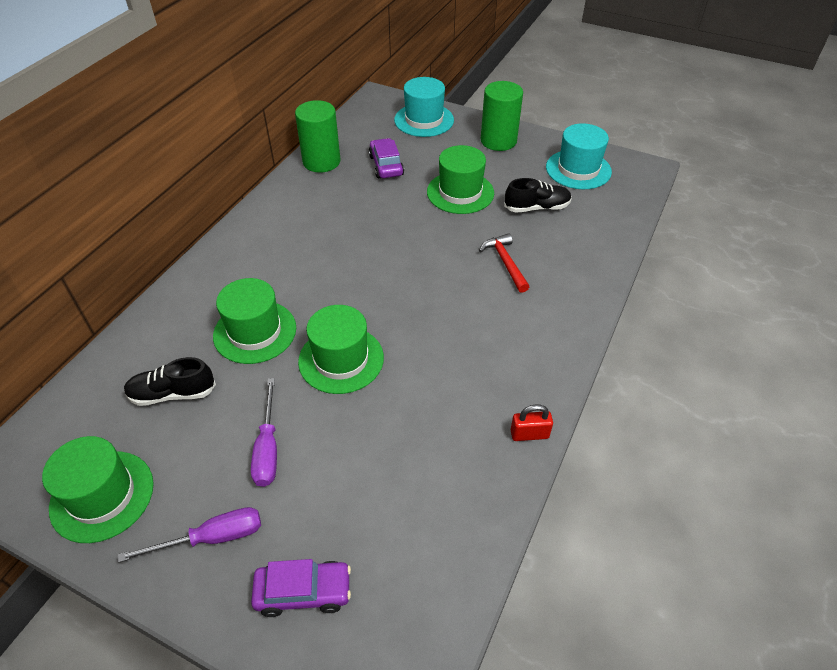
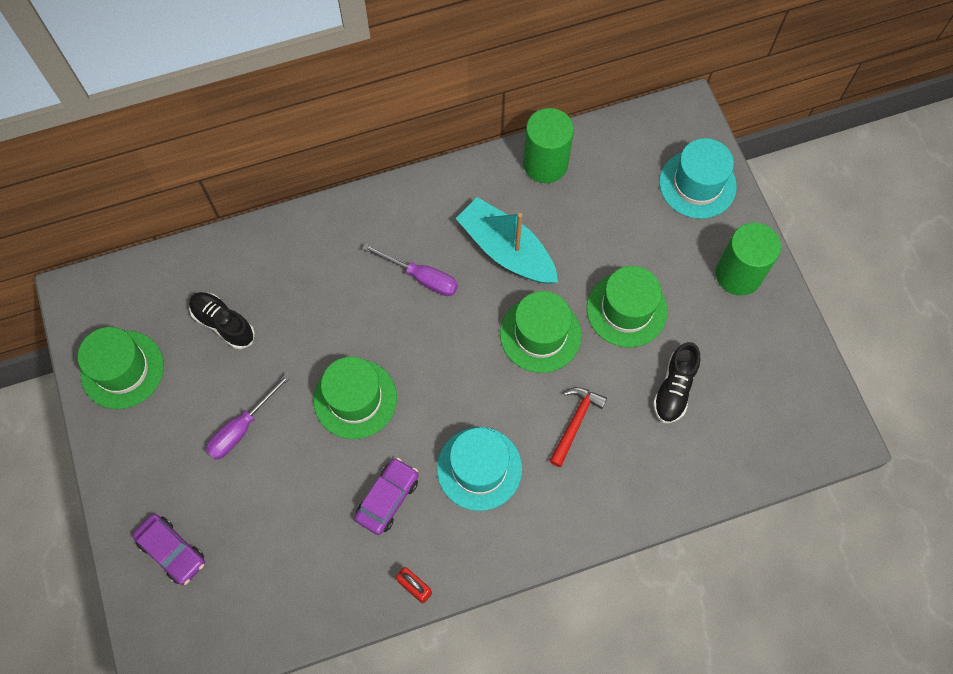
camera: 45 degrees right, 20 degrees up
(212, 538) = (155, 463): purple screwdriver -> purple screwdriver (421, 277)
(255, 332) = (321, 316): green hat -> green hat (540, 334)
(348, 213) = (506, 250): none -> turquoise boat
(386, 165) = (597, 218): purple car -> purple car (387, 498)
(536, 208) = (674, 388): black shoe -> black shoe turned 75 degrees clockwise
(578, 169) = (771, 378): turquoise hat -> turquoise hat (479, 468)

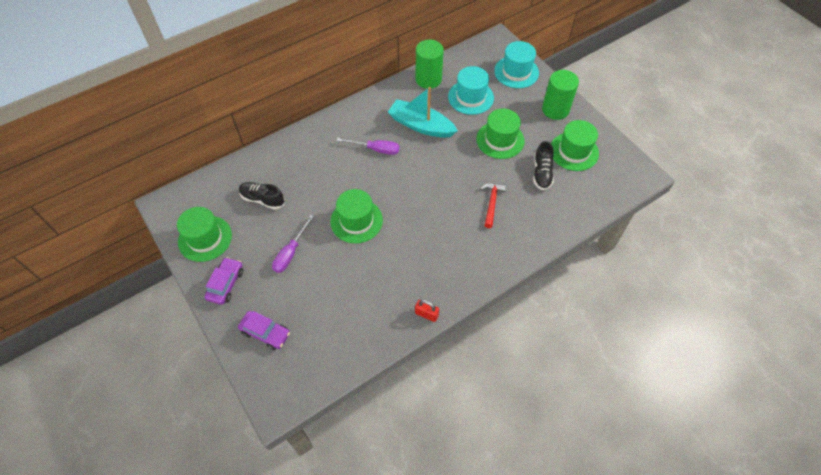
camera: 15 degrees left, 10 degrees down
(387, 498) = (394, 269): purple car -> purple car (226, 284)
(479, 468) = (444, 240): turquoise hat -> turquoise hat (470, 97)
(540, 334) = (455, 163): green hat -> green hat (574, 151)

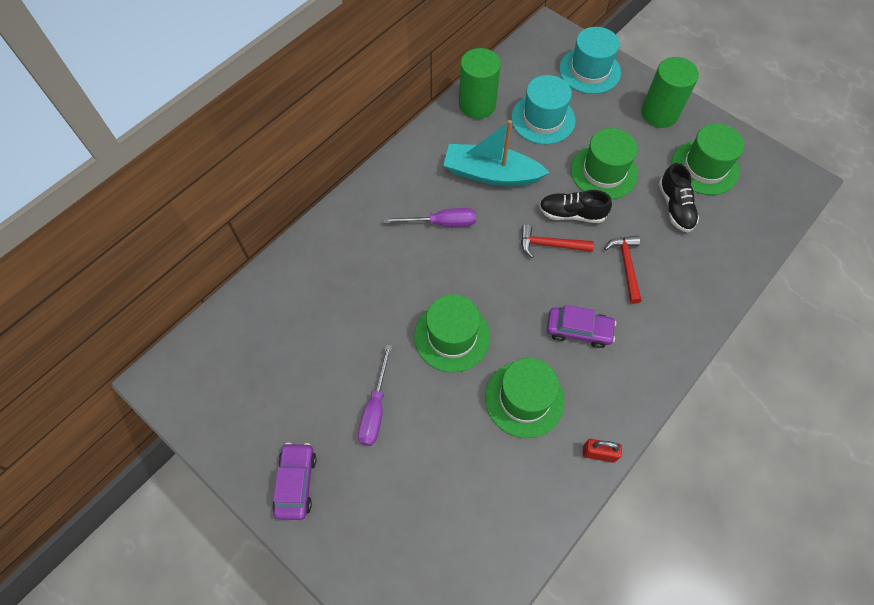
camera: 15 degrees left, 5 degrees up
(205, 238) = (240, 418): green hat -> green hat (524, 399)
(262, 199) = (306, 336): black shoe -> black shoe (571, 214)
(265, 333) = (381, 544): purple car -> purple car (578, 330)
(444, 178) = (550, 245): none -> red hammer

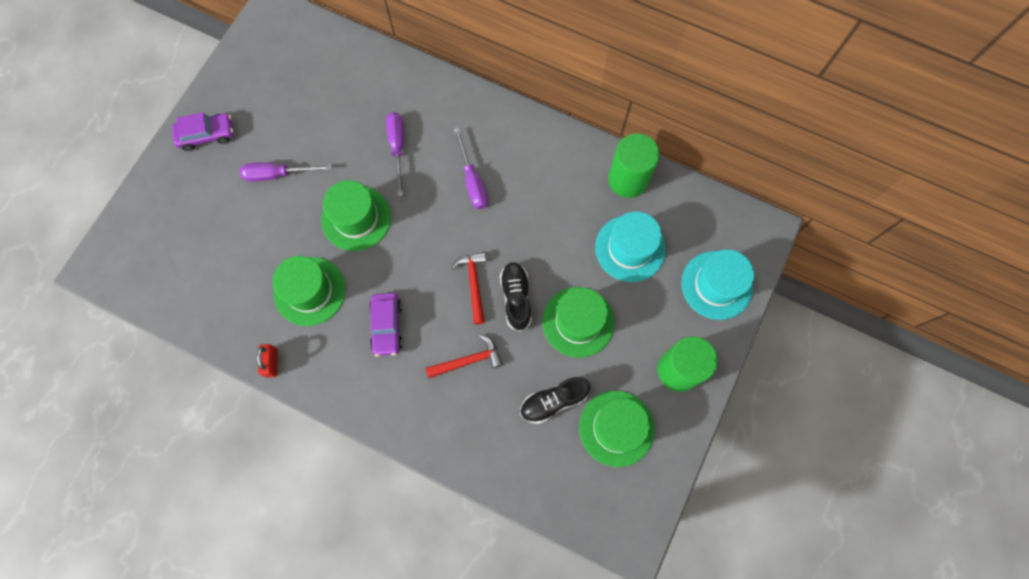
camera: 75 degrees right, 10 degrees up
(383, 281) = (397, 148): none -> purple screwdriver
(491, 174) = (542, 212): turquoise boat -> none

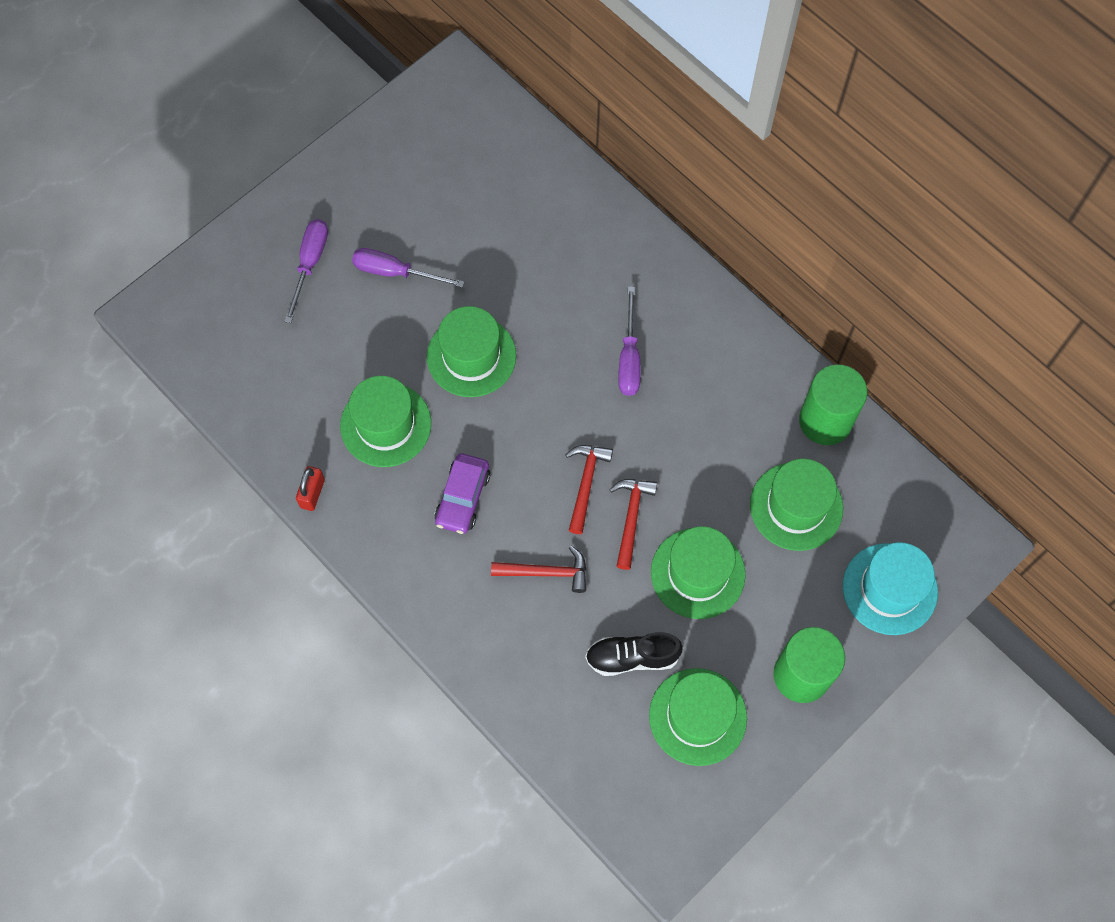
camera: 20 degrees right, 5 degrees down
(207, 135) = (328, 197): purple car -> none
(397, 148) = (551, 287): purple screwdriver -> purple screwdriver (310, 264)
(516, 298) = (631, 518): black shoe -> red hammer
(630, 248) = (796, 506): turquoise hat -> green hat

